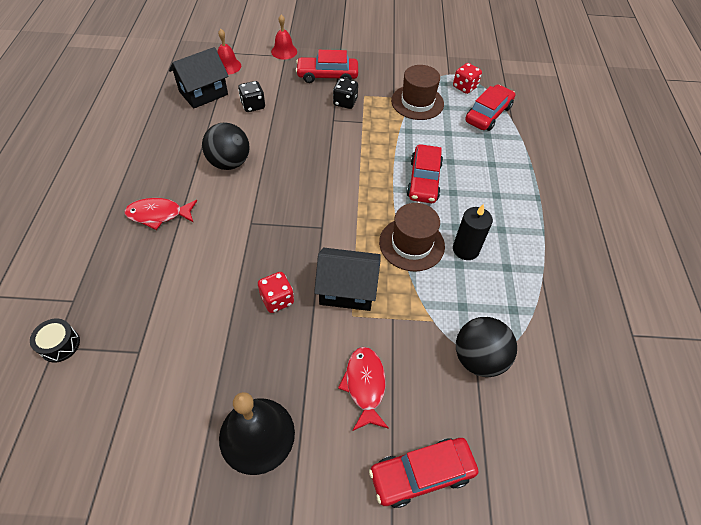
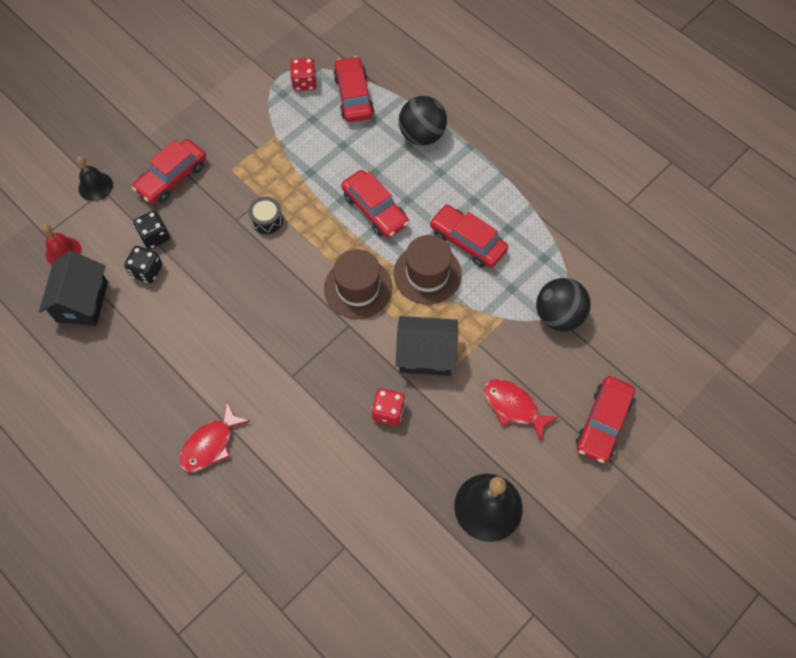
camera: 45 degrees left, 10 degrees up
(60, 345) = (283, 604): black drum -> black drum (267, 220)
(229, 163) = (203, 344): black ball -> black ball (422, 135)
(284, 51) = (95, 186): red bell -> black bell
(345, 102) = (224, 192): black dice -> black dice (155, 237)
(347, 290) = (425, 355): black house -> black house turned 45 degrees clockwise
(417, 102) = (284, 135): brown hat -> brown hat (358, 288)
(465, 249) = (467, 241): black candle -> red car

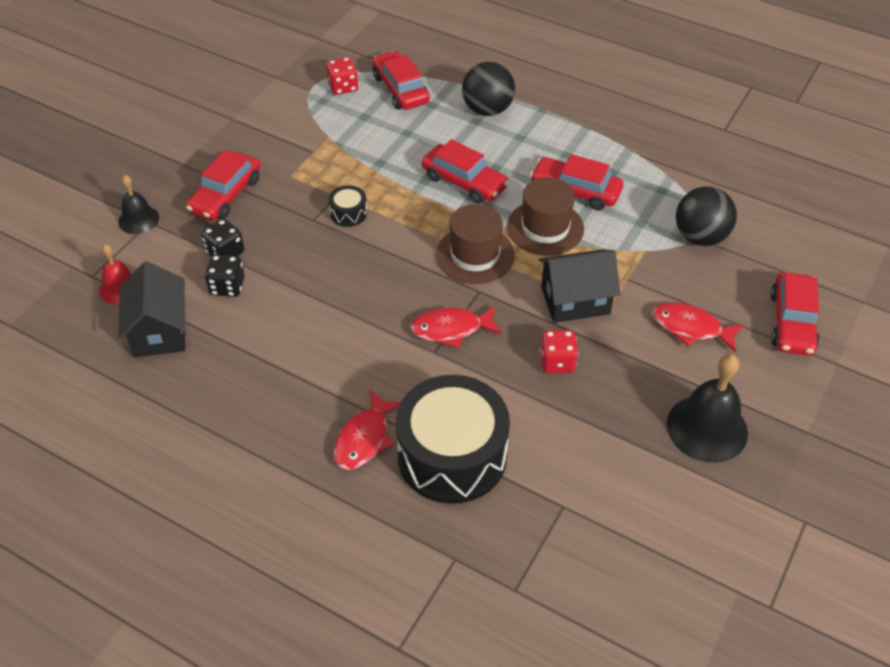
camera: 15 degrees left, 15 degrees down
(273, 478) = (452, 455): none -> black drum
(313, 358) = (451, 329): none -> red fish

